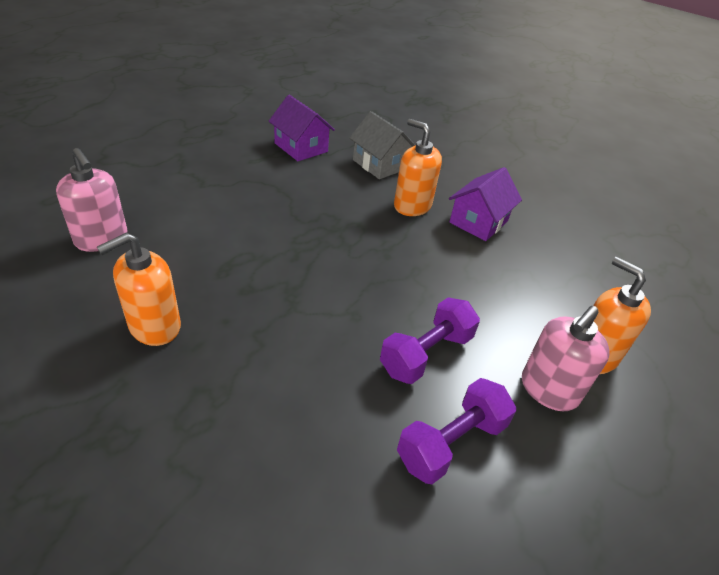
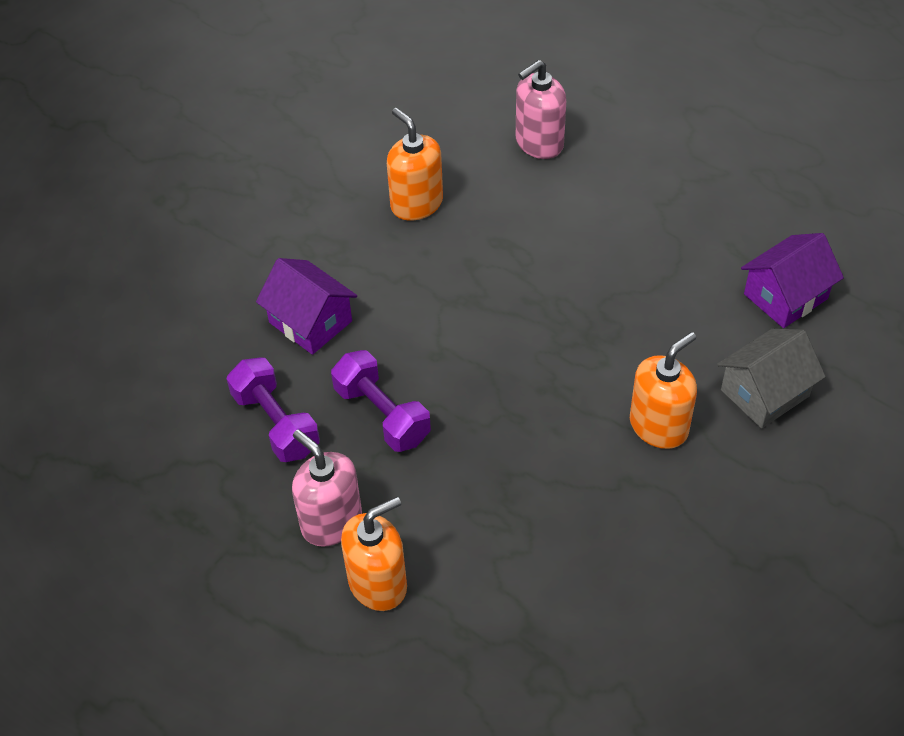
camera: 100 degrees right, 10 degrees up
(478, 222) = (634, 507): purple house -> purple house (310, 322)

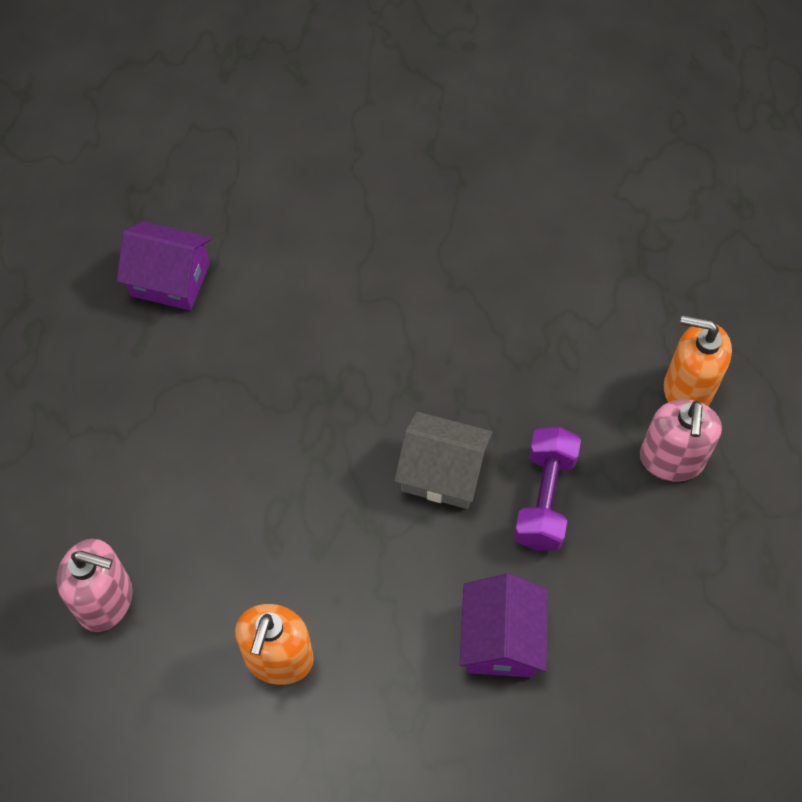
camera: 130 degrees left, 10 degrees up
(276, 423) = (627, 577): purple dumbbell -> none
(659, 426) = (383, 293): orange soap dispenser -> none
(764, 393) = (291, 242): grey house -> grey house (442, 472)

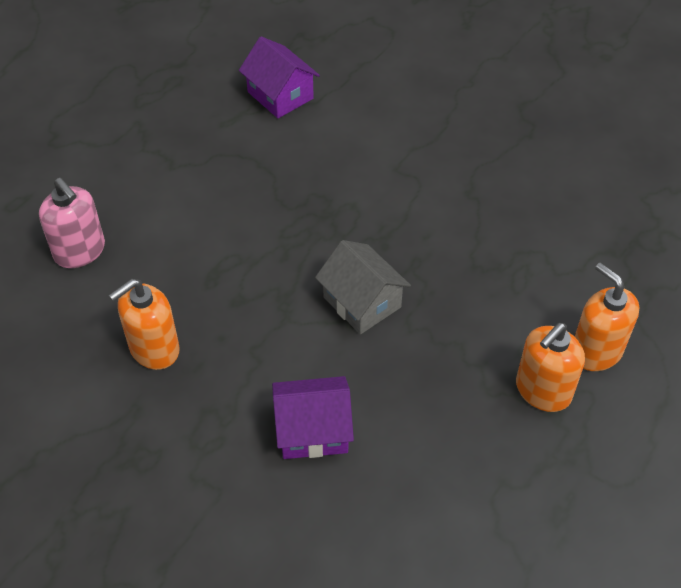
camera: 35 degrees right, 10 degrees down
(501, 639) = (313, 430): purple house -> purple house turned 45 degrees clockwise
(544, 498) = (422, 360): purple dumbbell -> none
(671, 459) = (542, 391): pink soap dispenser -> orange soap dispenser

